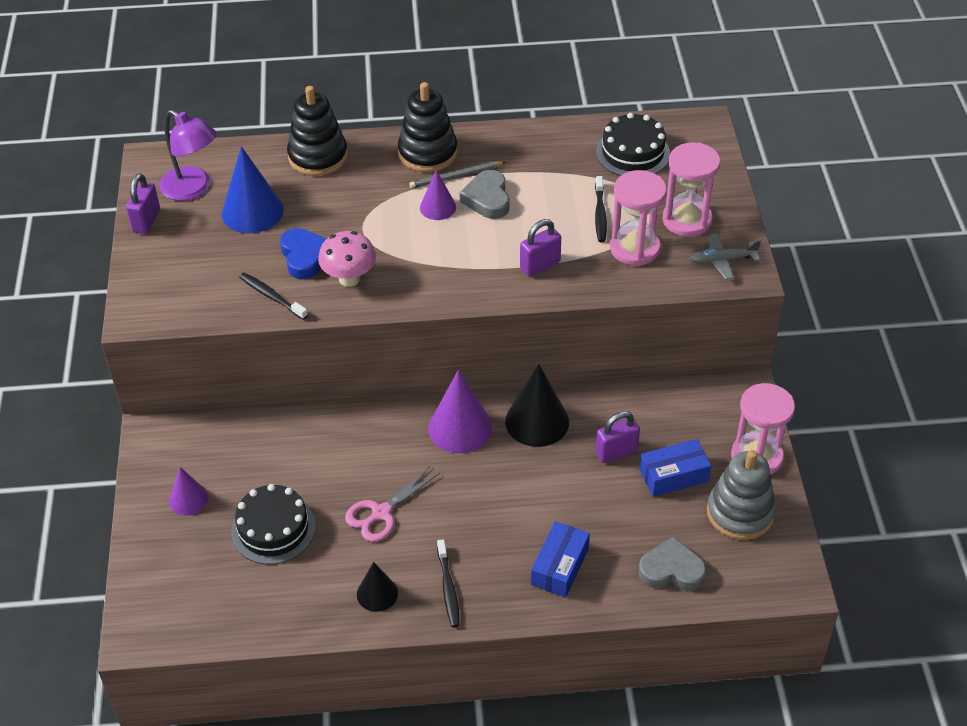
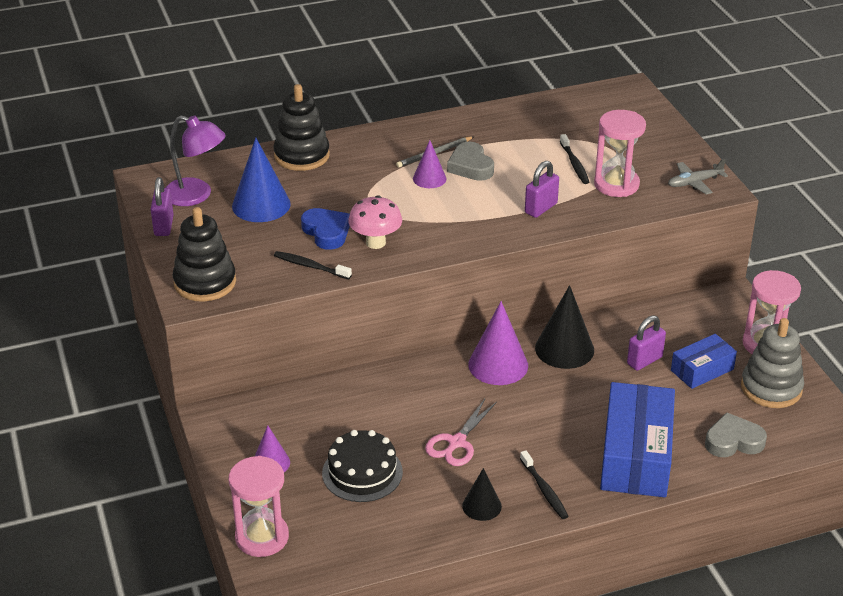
camera: 15 degrees left, 10 degrees down
(427, 153) = (400, 140): black stacking toy -> black stacking toy (205, 282)
(559, 566) = (635, 455): blue box -> blue box, size x1.83
(633, 153) = (580, 116): black cake -> none
(687, 220) = (650, 158): pink hourglass -> pink hourglass (262, 537)

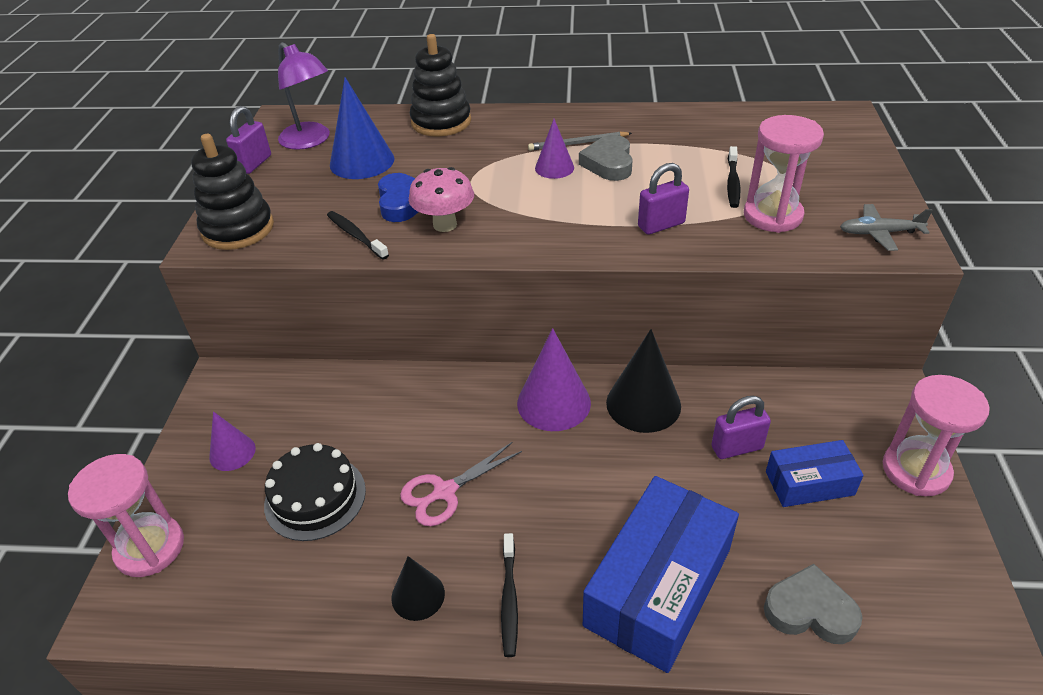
camera: 25 degrees right, 5 degrees up
(771, 388) = (900, 540): grey stacking toy -> none

